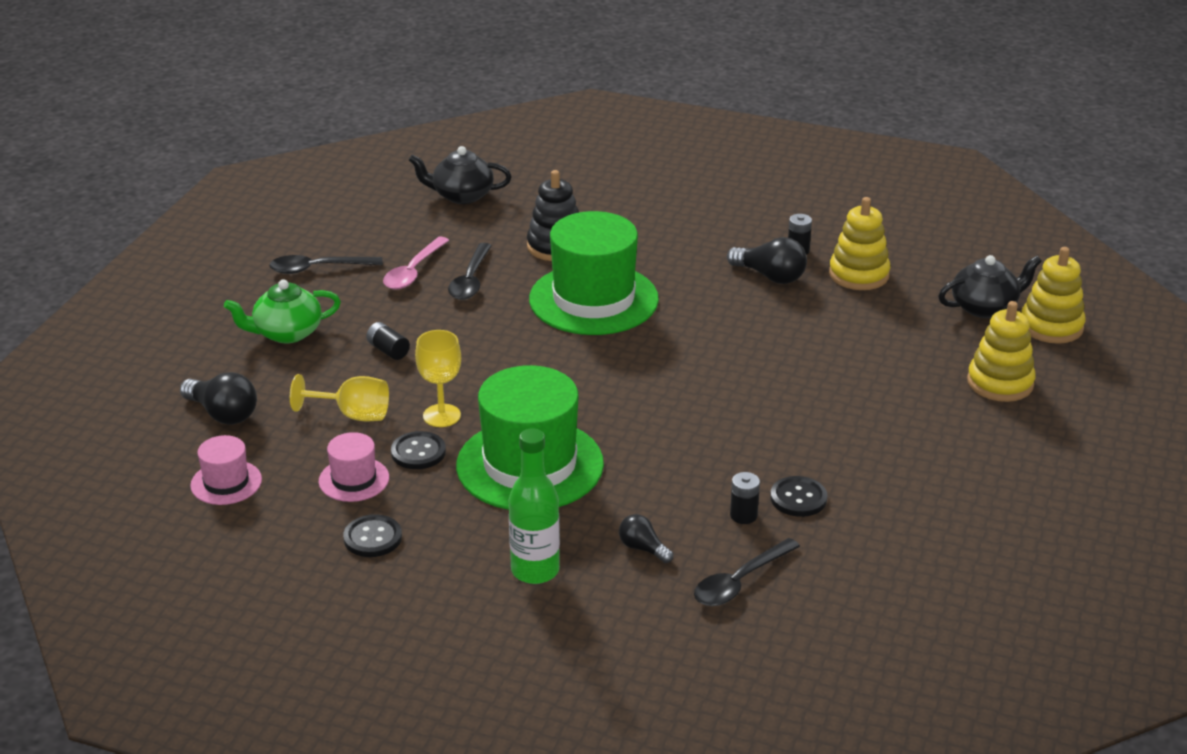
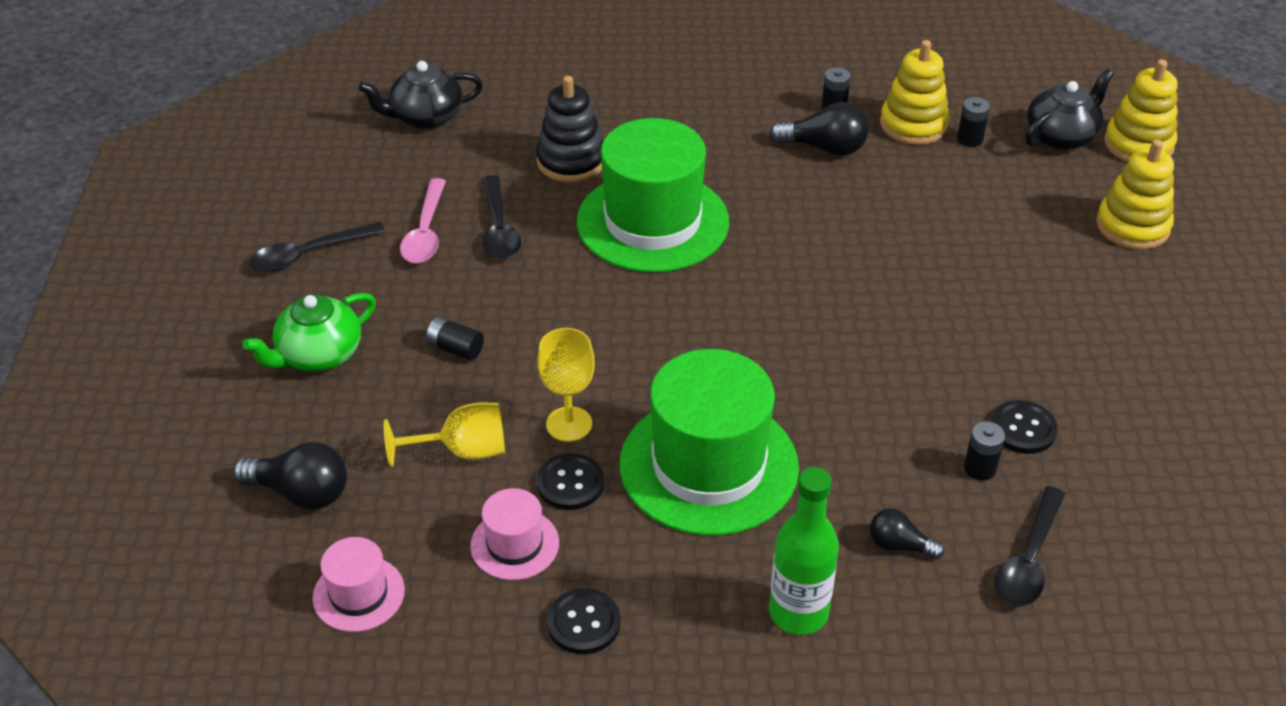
camera: 20 degrees left, 10 degrees up
(901, 294) = (970, 139): none -> black battery

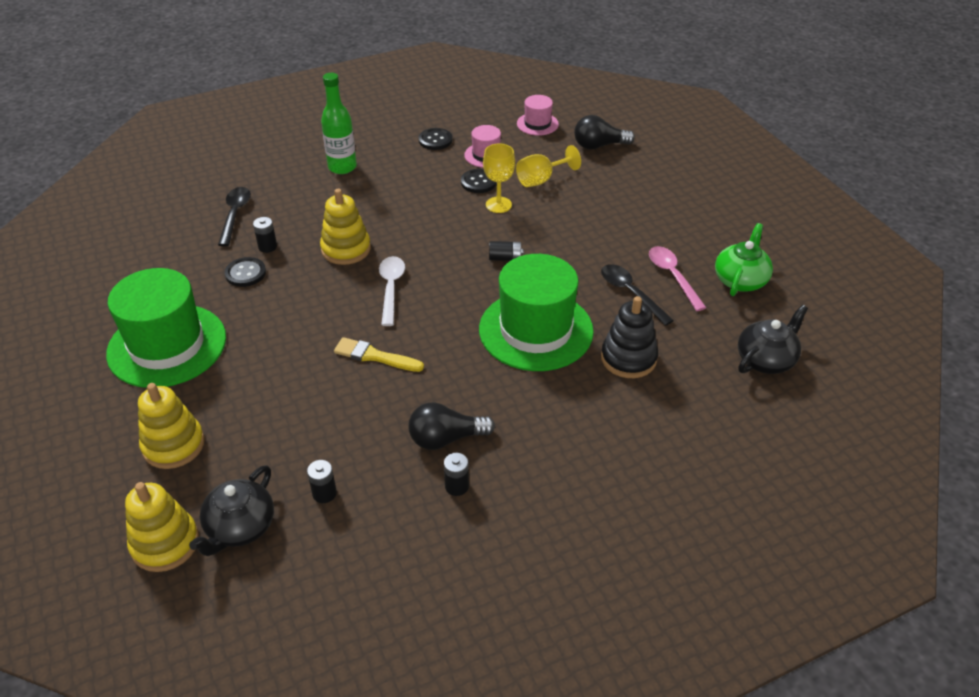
camera: 155 degrees right, 0 degrees up
(308, 254) = (724, 242): black spoon -> none
(318, 355) = (656, 197): green teapot -> green teapot (740, 280)
(455, 348) = (589, 220): black battery -> black battery (505, 258)
(709, 465) = (414, 208): green hat -> green hat (167, 345)
(810, 334) = (391, 288): none -> white spoon
(869, 252) = (374, 356): none -> yellow brush
(899, 545) = (302, 203): black light bulb -> none
(913, 125) = (379, 492): yellow stacking toy -> yellow stacking toy (346, 249)

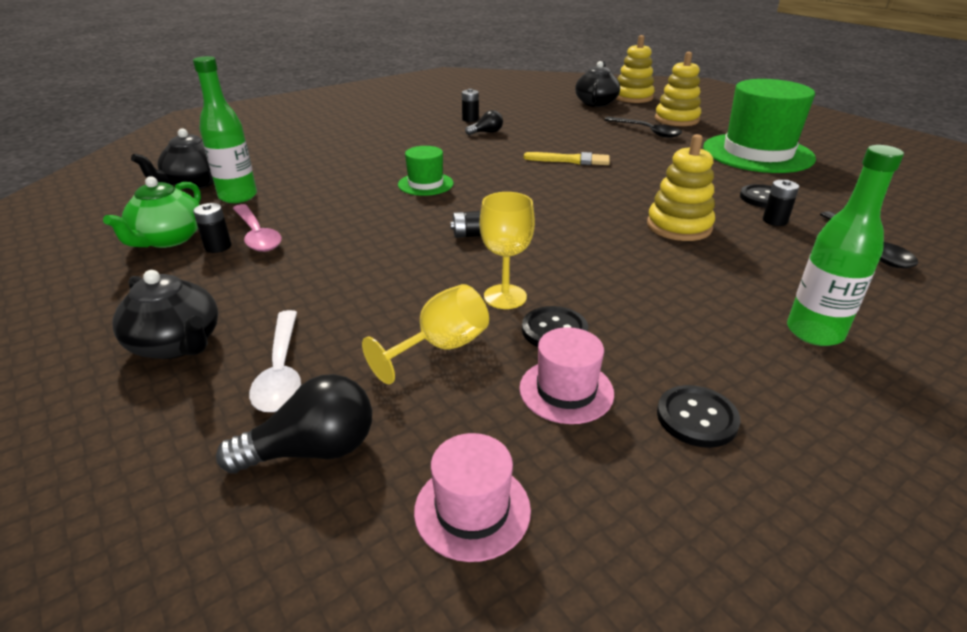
camera: 170 degrees right, 10 degrees down
(324, 493) = (556, 113): black battery -> black battery (218, 247)
(391, 288) = (593, 199): white spoon -> white spoon (281, 371)
(445, 439) = (486, 132): black light bulb -> black light bulb, size x0.60
(536, 330) = (425, 184): green hat -> green hat, size x0.47
(628, 358) = (334, 175): black stacking toy -> none
(630, 293) = (317, 217): black spoon -> black spoon (647, 131)
(682, 196) = (177, 344): none -> black teapot
(711, 331) = (238, 196): none -> green bottle

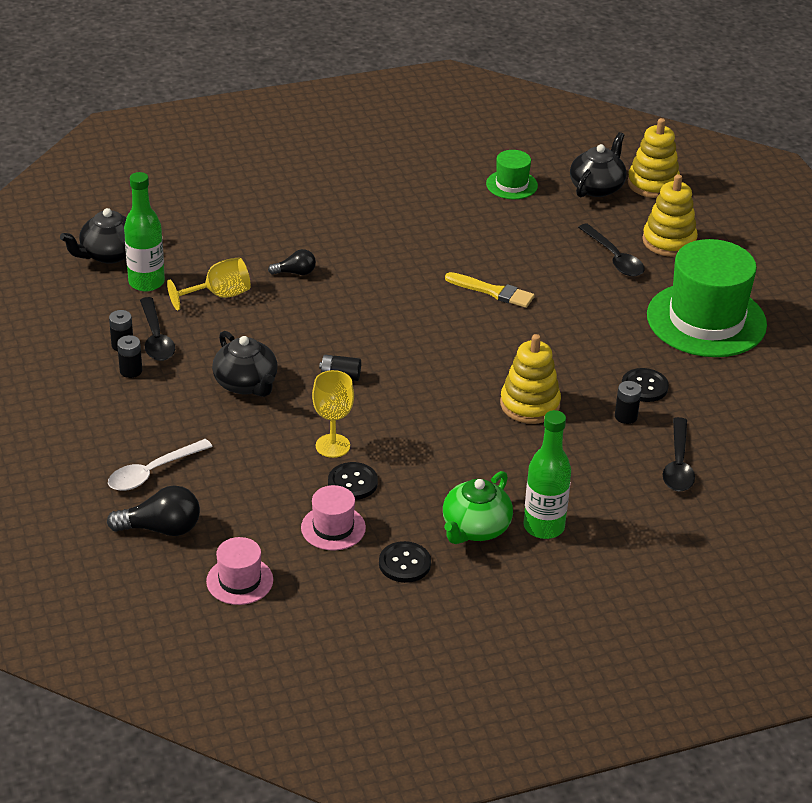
camera: 15 degrees right, 5 degrees up
(168, 239) = (83, 327): green teapot -> green teapot (475, 528)
(177, 344) = (86, 435): black teapot -> black teapot (246, 384)
(257, 235) = (156, 338): pink spoon -> black spoon
(281, 371) = (153, 472): white spoon -> white spoon turned 45 degrees clockwise
(425, 184) = (326, 299): green hat -> green hat (511, 185)
(441, 347) = (265, 478): yellow goblet -> yellow goblet (219, 295)
(470, 119) = (424, 195): black battery -> black battery (131, 371)
(486, 132) = (429, 224): black light bulb -> black light bulb (295, 272)

